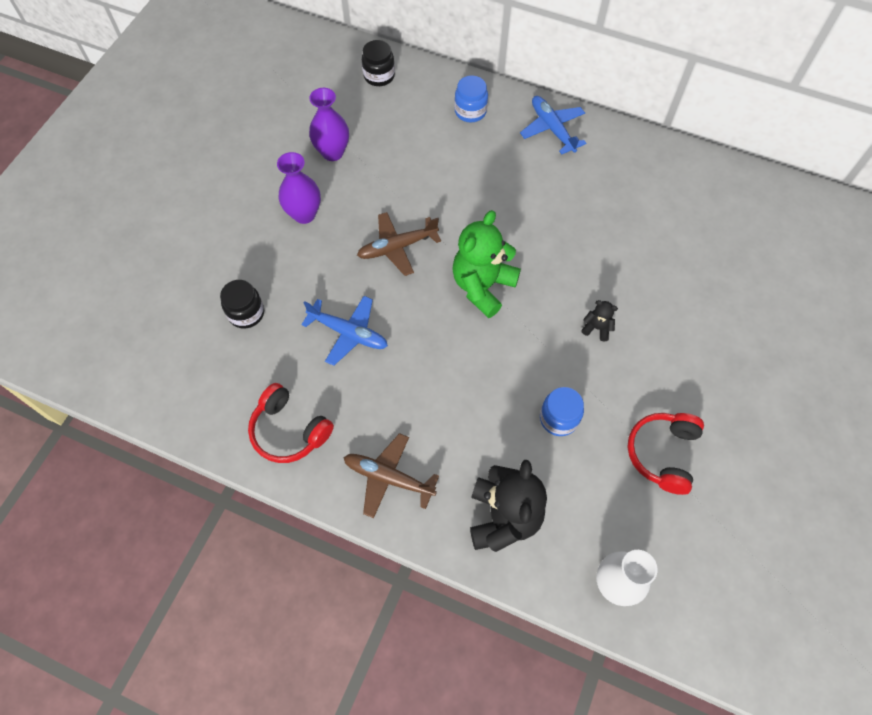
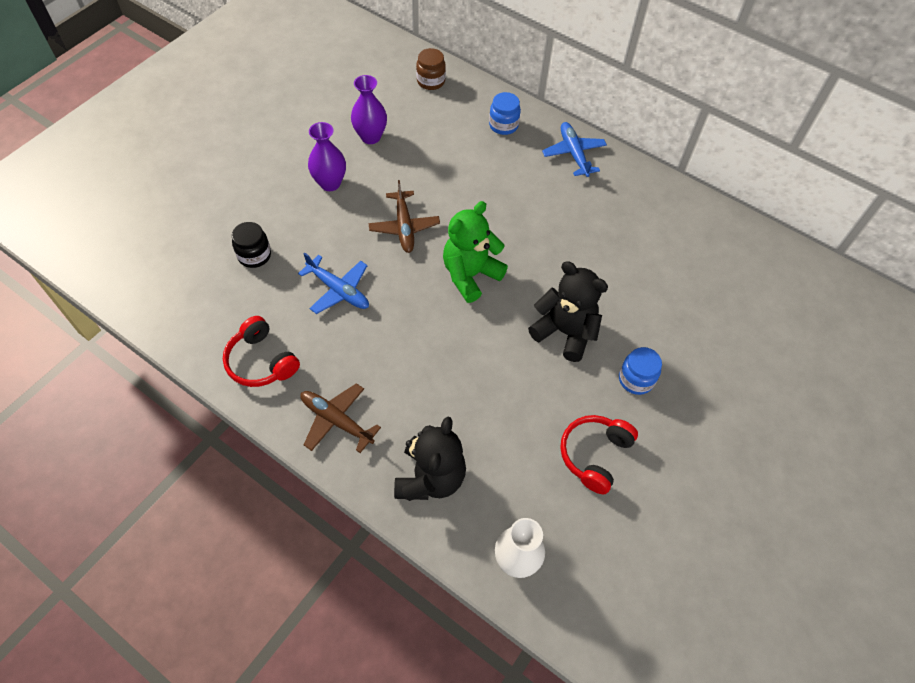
camera: 10 degrees right, 5 degrees down
(379, 76) = (431, 81): black jar -> brown jar
(397, 247) = (404, 226): brown plane -> brown plane turned 90 degrees counterclockwise
(559, 418) = (506, 403): blue jar -> blue jar (636, 379)
(597, 328) = (565, 332): black teddy bear -> black teddy bear, size x2.30

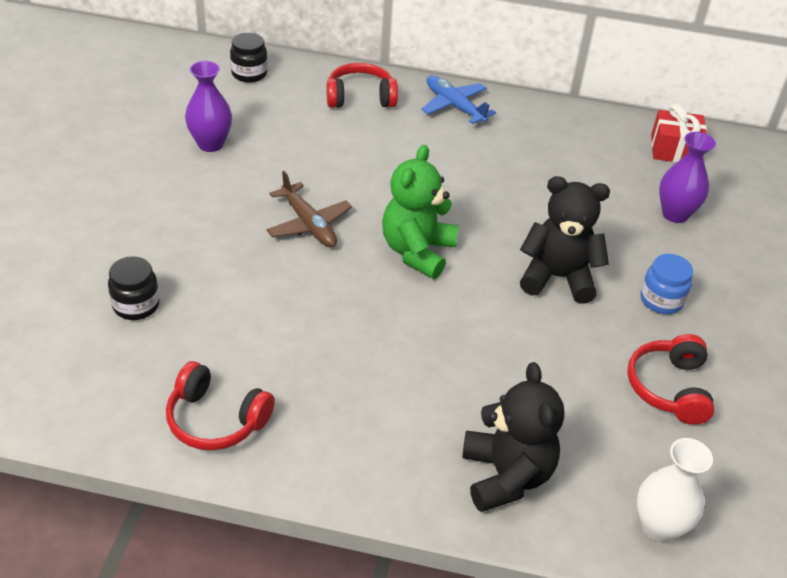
camera: 25 degrees left, 15 degrees down
(330, 183) = (189, 203): purple vase -> purple vase (675, 214)
(337, 420) = (354, 453): brown plane -> none
(338, 290) = (268, 312): blue plane -> none
(431, 81) = (249, 74): brown jar -> black jar
(503, 125) = (360, 97): blue jar -> red headphones
(736, 247) = (674, 149): none -> red gift

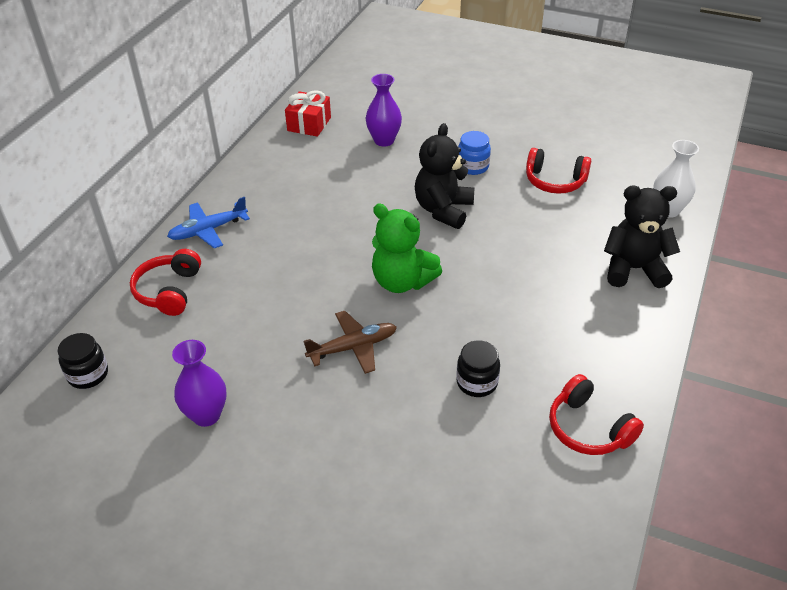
camera: 75 degrees left, 0 degrees up
(136, 305) = (446, 485): black jar -> black jar (477, 382)
(216, 420) = (588, 428): red headphones -> red headphones turned 105 degrees clockwise

